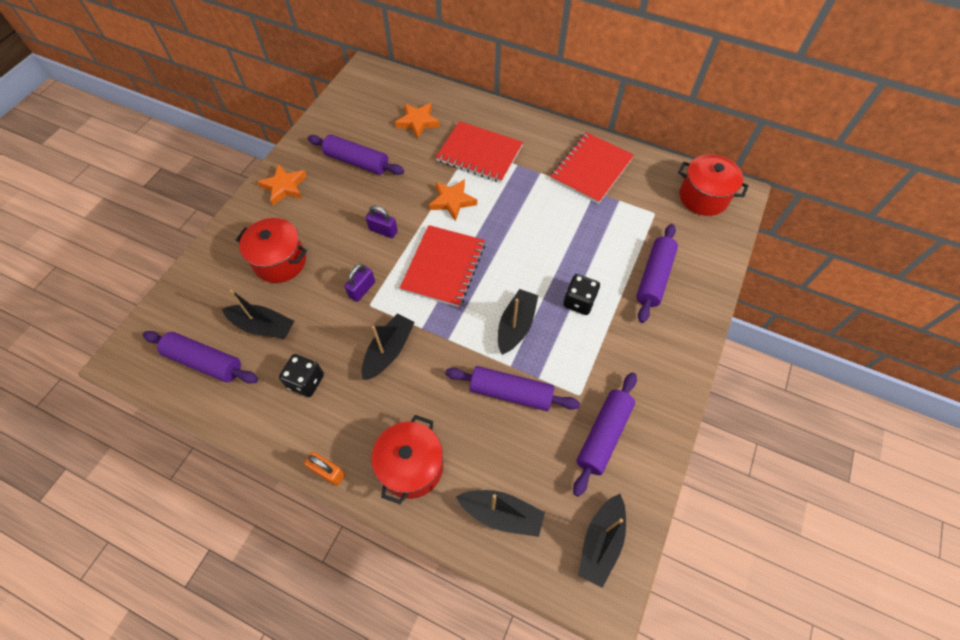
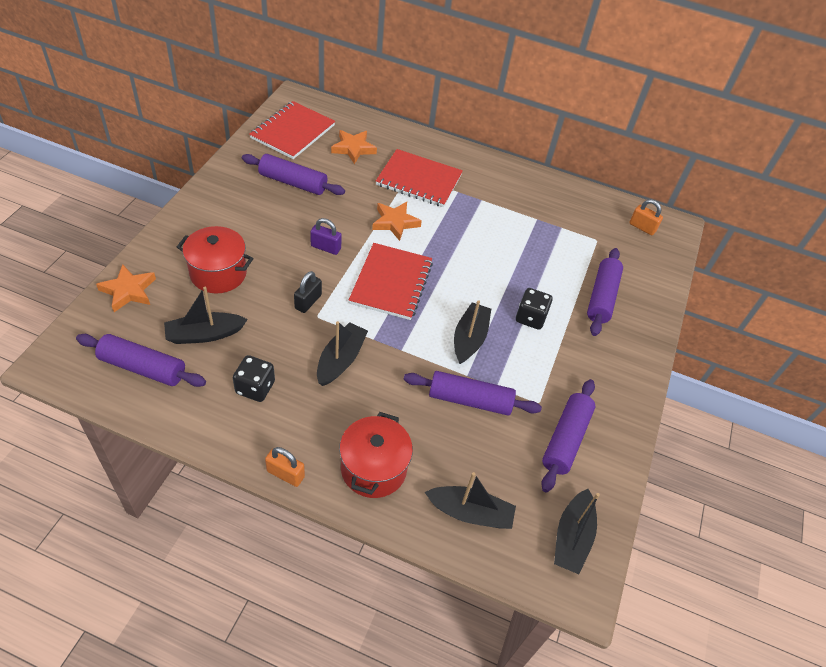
camera: 10 degrees left, 10 degrees down
(263, 326) = (204, 334): black boat -> black boat turned 150 degrees clockwise
(284, 187) = (217, 203): orange star -> orange star (128, 291)
(362, 289) = (308, 302): purple padlock -> black padlock
(591, 169) = (531, 199): red notebook -> red notebook (293, 132)
(703, 197) = (642, 227): red pot -> orange padlock

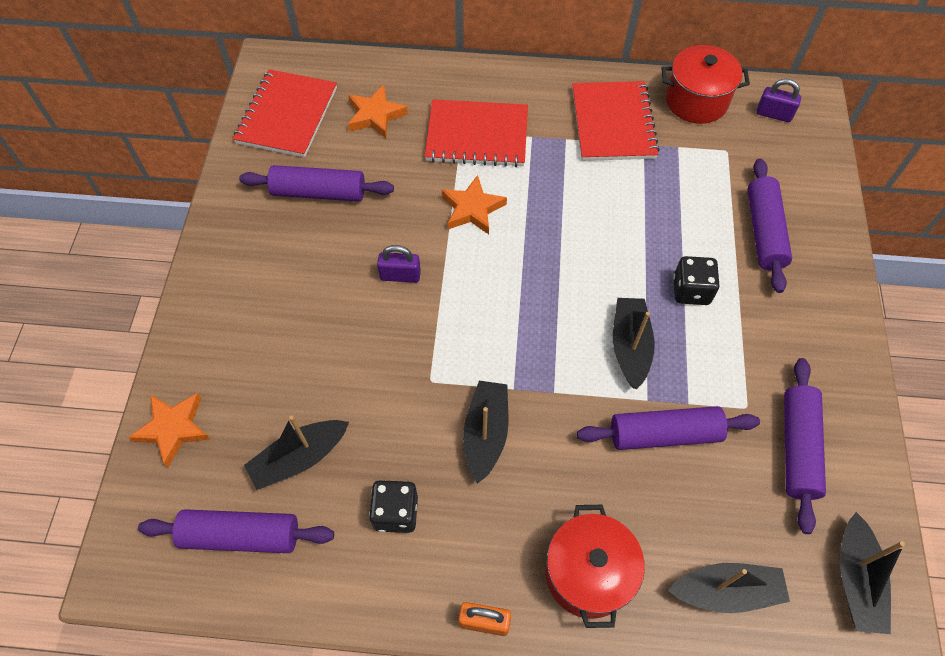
camera: 10 degrees left, 10 degrees up
(218, 273) = (279, 362): red pot -> red pot (696, 101)
(308, 302) = (410, 363): black padlock -> none
(391, 283) = (503, 299): red notebook -> red notebook (613, 123)
(642, 227) = (773, 114): orange padlock -> purple padlock

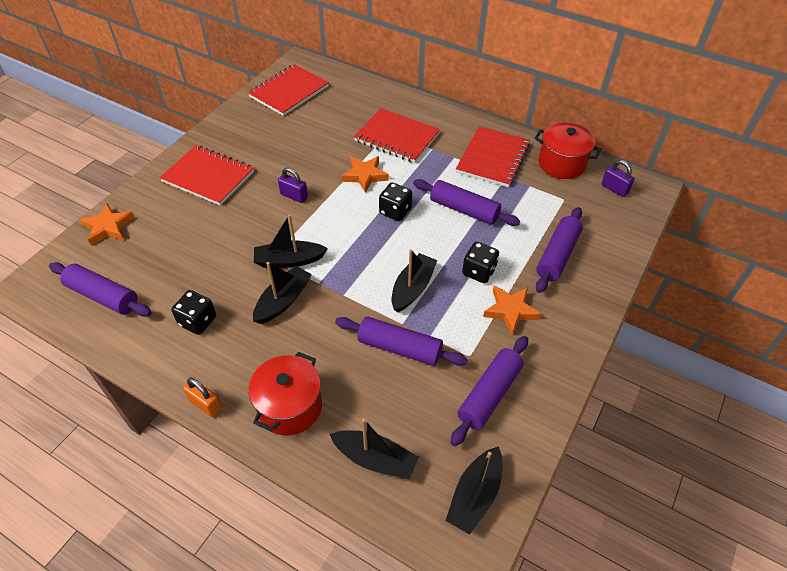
camera: 25 degrees right, 10 degrees down
(263, 292) = (208, 177): none -> red notebook
(299, 458) = (165, 270): black boat -> black boat (289, 260)
(319, 192) = (278, 136): purple rolling pin -> purple rolling pin (464, 209)
(375, 115) = (341, 107): orange star -> orange star (510, 310)
(542, 246) = (395, 211): none -> black dice

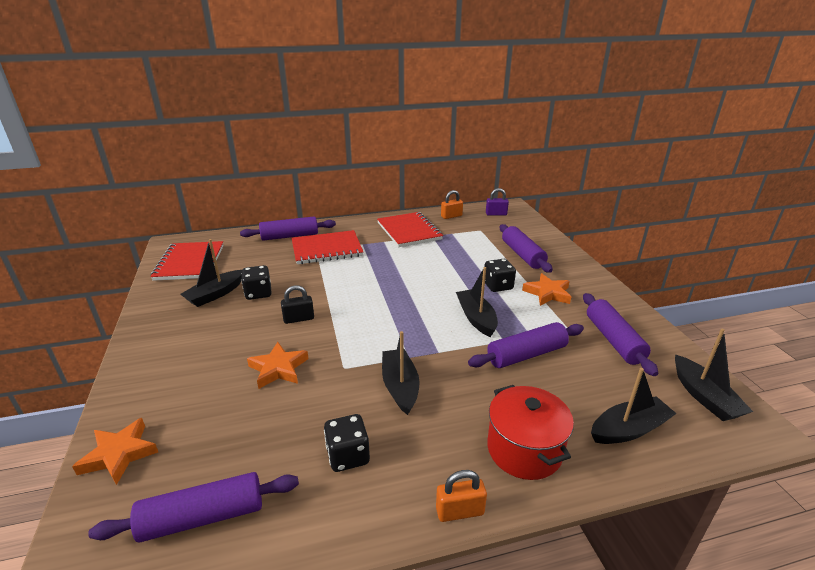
camera: 45 degrees left, 20 degrees down
(208, 177) = (190, 350): red notebook -> none
(289, 260) = (361, 359): black boat -> black boat (215, 294)
(294, 196) = (299, 319): purple padlock -> black padlock
(365, 175) = (337, 279): orange star -> orange star (278, 368)
(395, 211) = (393, 286): black dice -> black dice (258, 293)
(464, 209) = (435, 262): purple rolling pin -> purple rolling pin (289, 236)
(561, 164) = (451, 216): red pot -> orange padlock

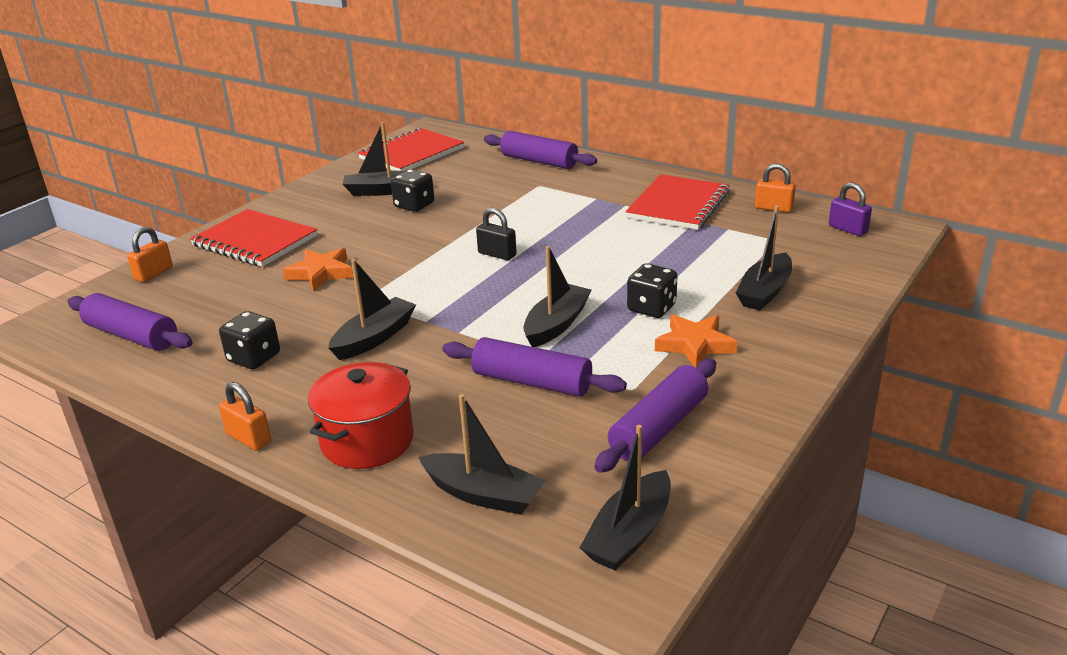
camera: 50 degrees right, 0 degrees up
(119, 454) = (154, 273): orange star -> orange padlock
(299, 319) = (404, 242): black padlock -> black padlock (497, 254)
(327, 249) = (549, 189): red notebook -> red notebook (255, 241)
(522, 255) = (765, 292): purple rolling pin -> black boat

